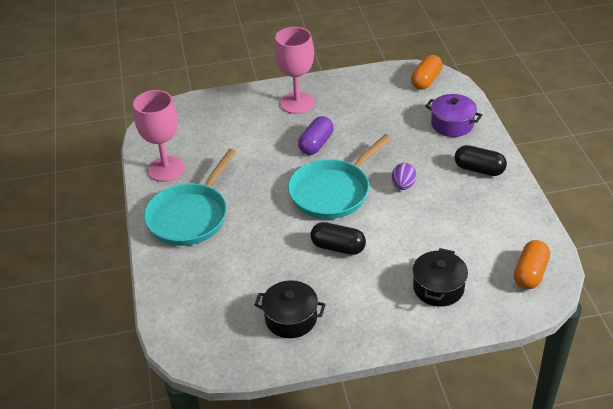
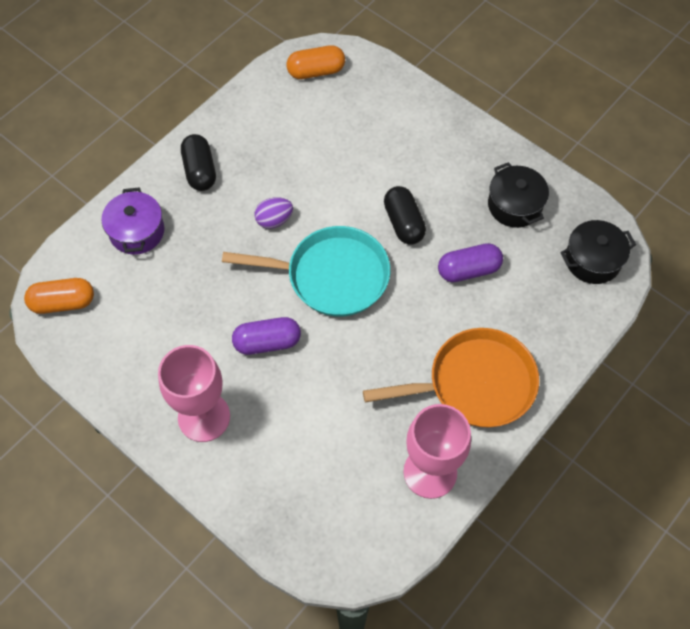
camera: 130 degrees left, 20 degrees up
(190, 216) = (475, 384): turquoise pan -> orange pan
(267, 259) = (468, 270): none -> purple capsule
(438, 288) = (387, 123): black pot -> black pot (592, 260)

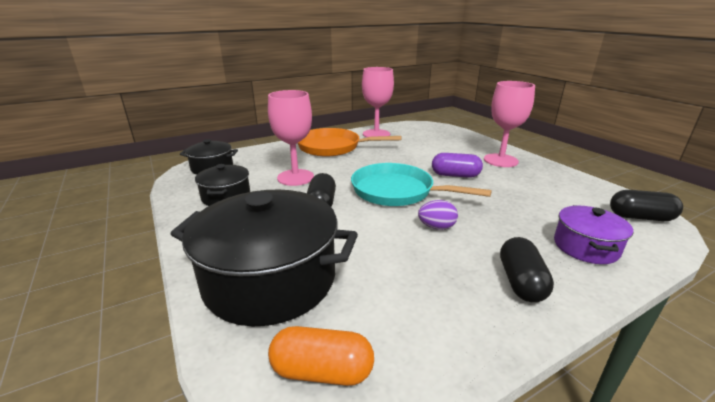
camera: 160 degrees left, 35 degrees down
(63, 303) = (640, 217): orange capsule -> black capsule
(387, 118) = (270, 279): none -> black pot
(468, 270) = (295, 177): purple capsule -> pink goblet

